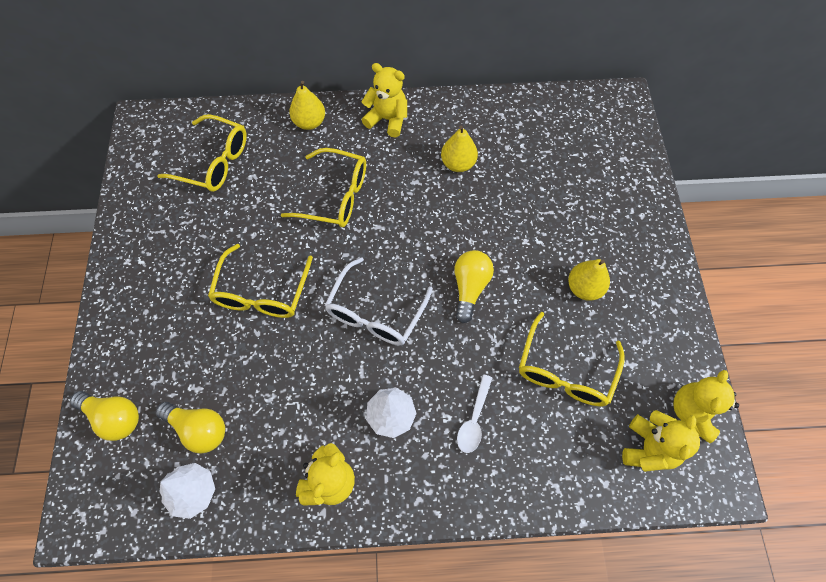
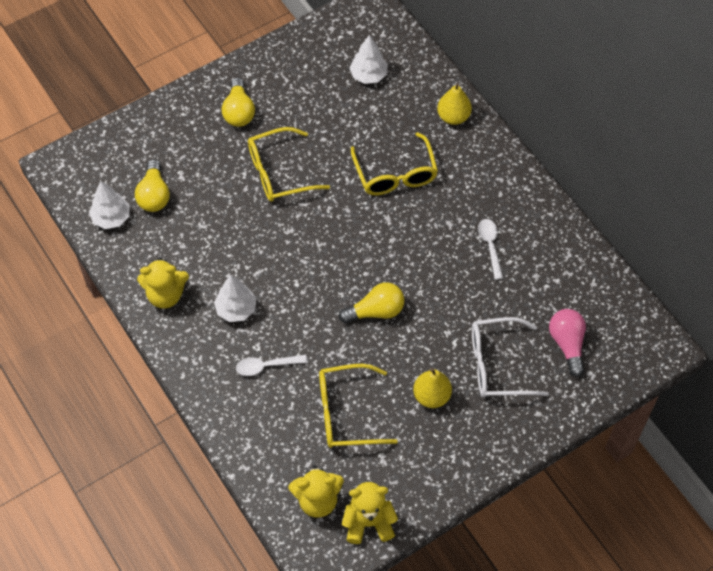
camera: 60 degrees right, 5 degrees down
(114, 417) = (132, 141): yellow light bulb -> yellow light bulb (239, 112)
(214, 162) = (368, 75): yellow glasses -> white tree
(375, 313) = (311, 256): white glasses -> white glasses (497, 365)
(387, 119) = (498, 171): yellow teddy bear -> none
(458, 164) = (490, 246): yellow pear -> white spoon
(586, 160) = (567, 344): none -> pink light bulb

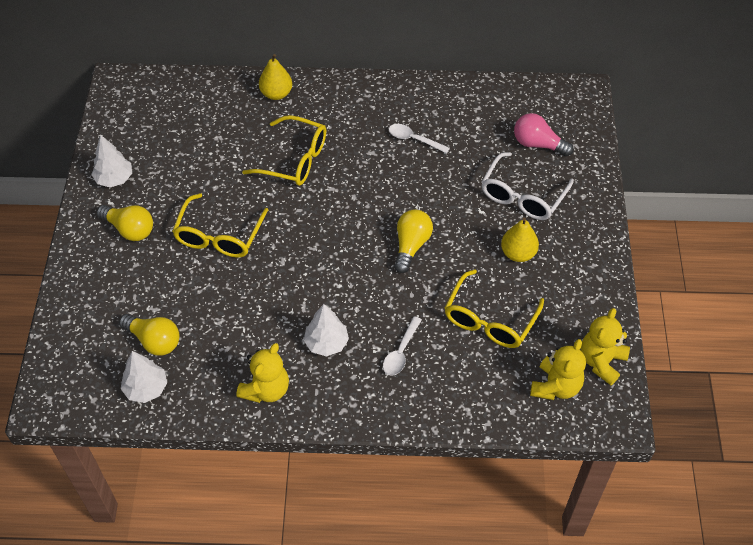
camera: 55 degrees left, 5 degrees down
(368, 75) = (183, 123): white tree -> white tree (114, 179)

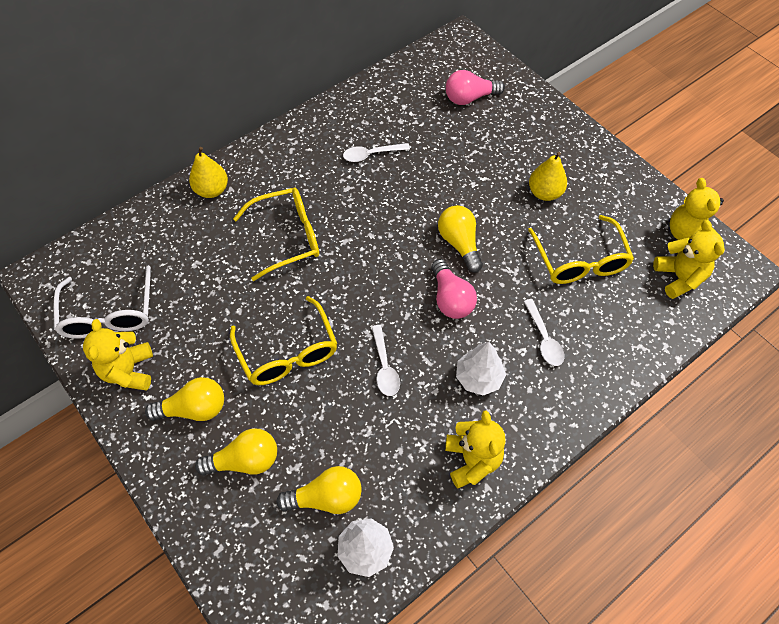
camera: 40 degrees left, 5 degrees up
(114, 179) = (129, 371): white tree -> yellow teddy bear
(129, 282) = (245, 460): none -> yellow light bulb
(271, 290) = (384, 367): none -> white spoon
(363, 278) = (451, 299): none -> pink light bulb
(522, 196) = (501, 146): white glasses -> white glasses (109, 314)

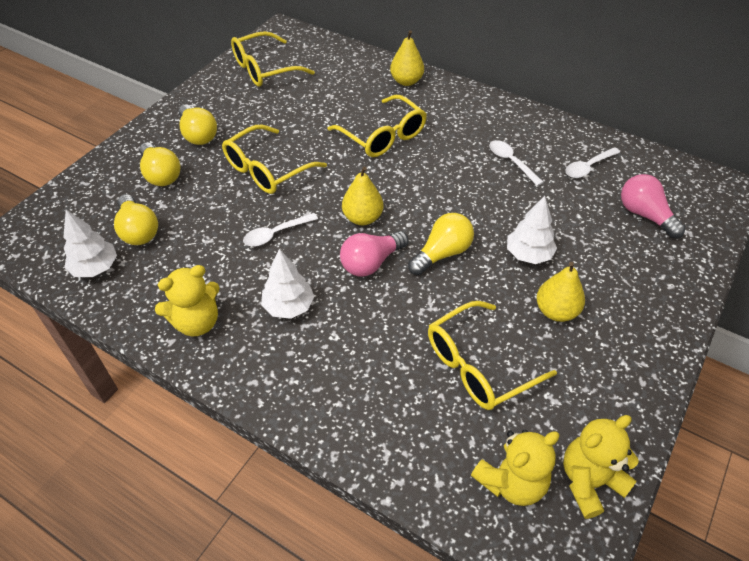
camera: 70 degrees right, 10 degrees down
(109, 314) = (264, 69): white glasses -> yellow glasses
(129, 371) = (220, 94): yellow teddy bear -> none
(393, 289) = (362, 218): none -> yellow pear
(482, 186) = (528, 254): none -> white tree
(544, 339) = (357, 352): white spoon -> white spoon (588, 167)

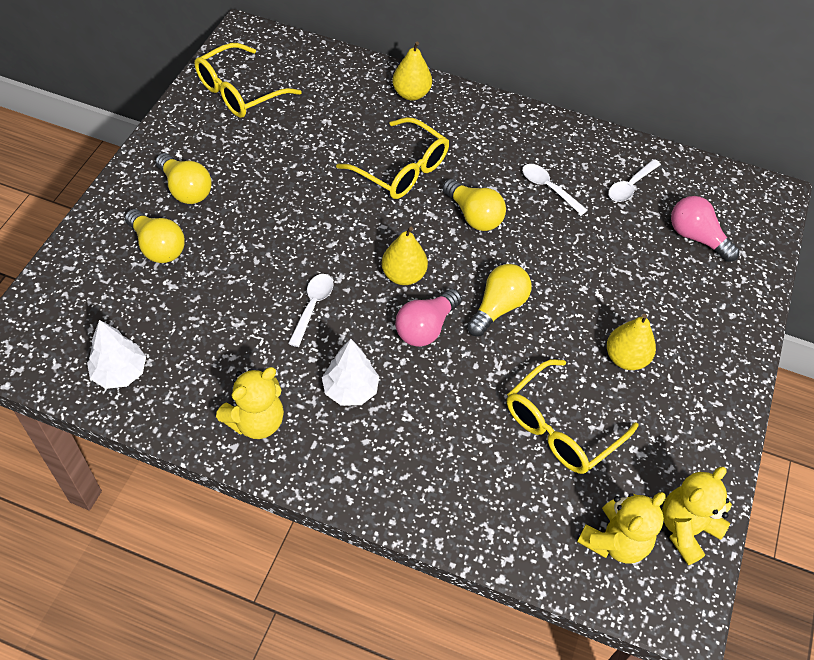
camera: 15 degrees left, 5 degrees up
(138, 231) = (154, 321): yellow light bulb -> yellow light bulb (474, 216)
(267, 170) = (280, 227): yellow glasses -> none
(275, 234) = (312, 306): white spoon -> white spoon turned 150 degrees clockwise
(528, 254) = (587, 297): white tree -> none

